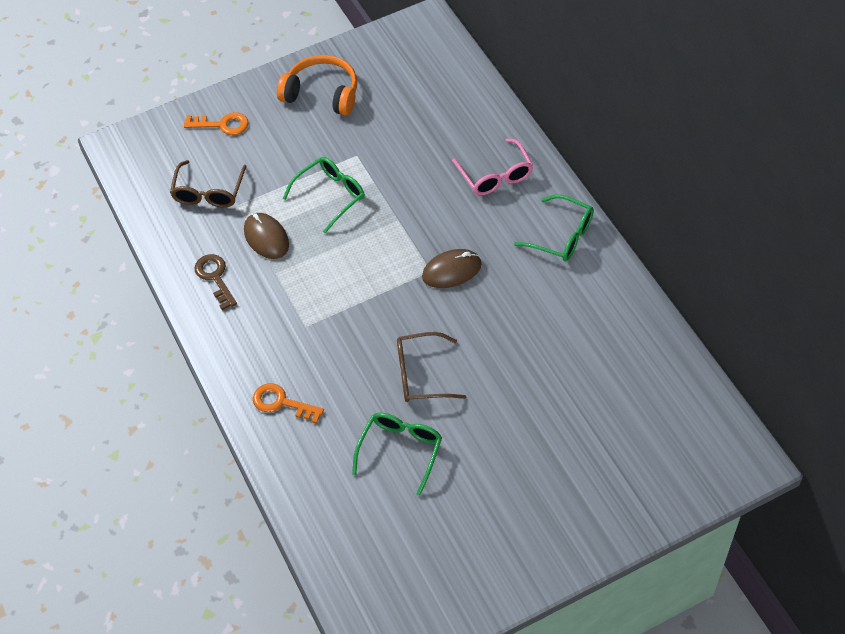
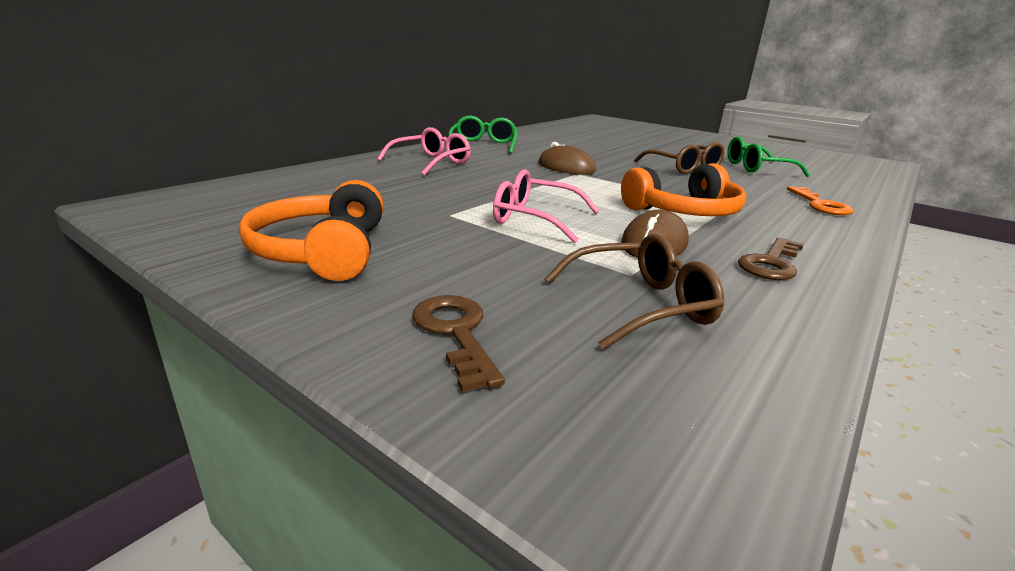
camera: 120 degrees left, 30 degrees down
(222, 125) = (456, 333): orange key -> brown key
(308, 290) = (684, 211): none -> orange headphones
(330, 196) = (535, 219): green glasses -> pink glasses

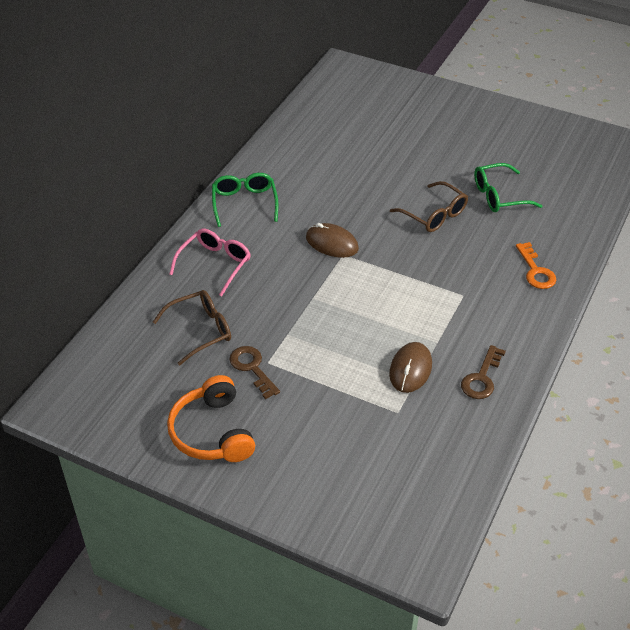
camera: 10 degrees left, 20 degrees up
(456, 333) = (317, 489): brown key -> brown key (252, 368)
(535, 219) = (328, 353): pink glasses -> none
(639, 305) = (404, 443): brown glasses -> brown glasses (200, 331)
(684, 211) = (431, 312): orange headphones -> none

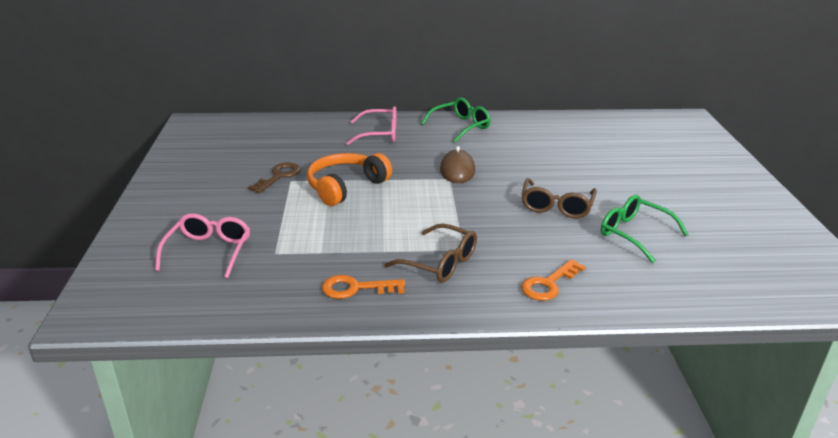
camera: 60 degrees right, 15 degrees down
(200, 331) = (303, 147): brown glasses -> brown glasses (439, 263)
(212, 432) = (199, 179): orange headphones -> orange headphones (346, 187)
(367, 458) = (208, 252): none -> pink glasses
(410, 369) = (335, 246): brown mouse -> none
(481, 378) = (356, 288): brown key -> orange key

